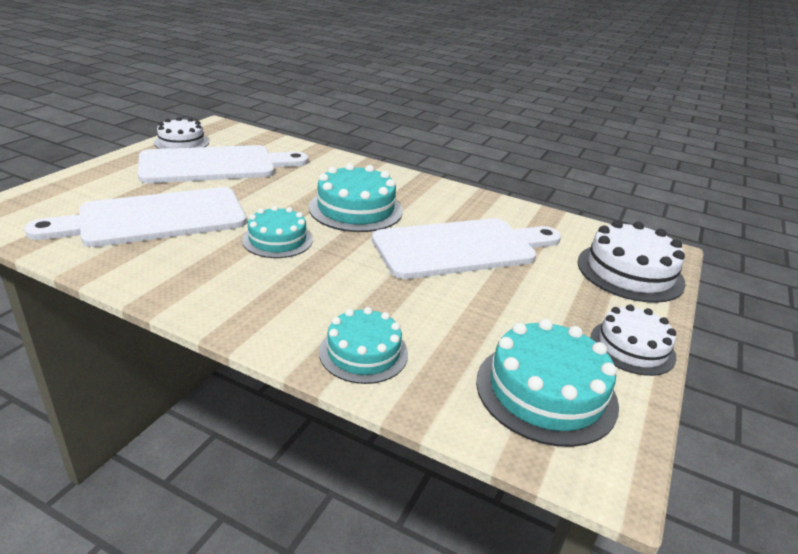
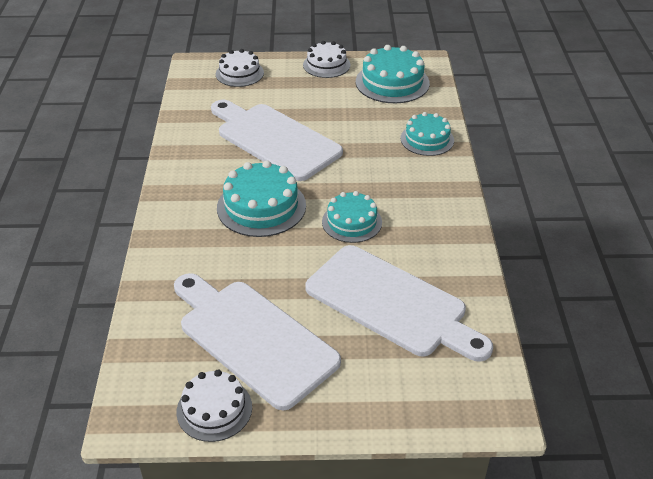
camera: 115 degrees left, 10 degrees up
(630, 272) = (239, 73): white cake -> white cake, size x0.66

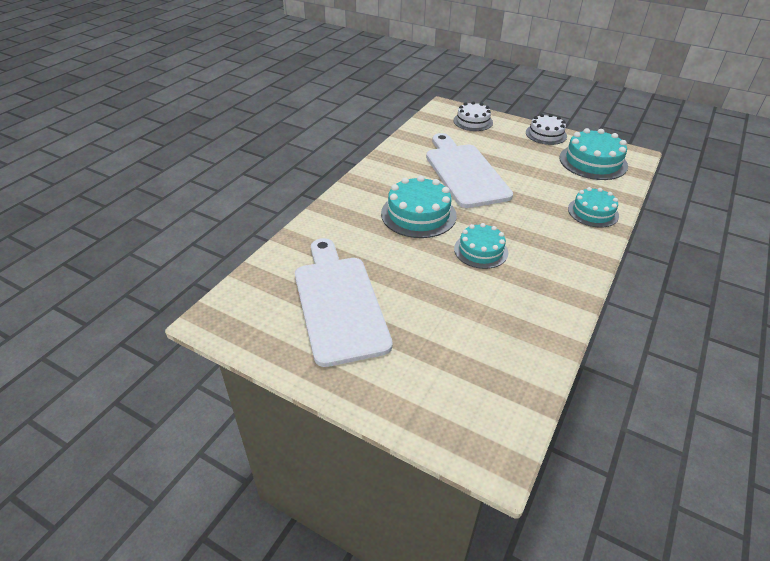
camera: 30 degrees right, 0 degrees up
(214, 409) = (272, 340): white cake -> none
(391, 303) = (467, 324): white cutting board -> none

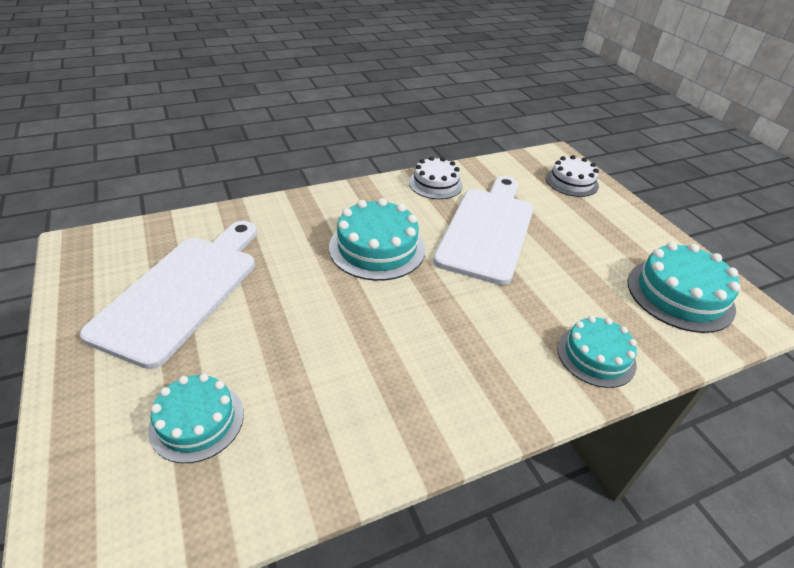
camera: 35 degrees right, 0 degrees up
(481, 250) = (389, 321): turquoise cake -> turquoise cake (197, 421)
(546, 134) = (651, 233): white cake -> white cake (435, 184)

